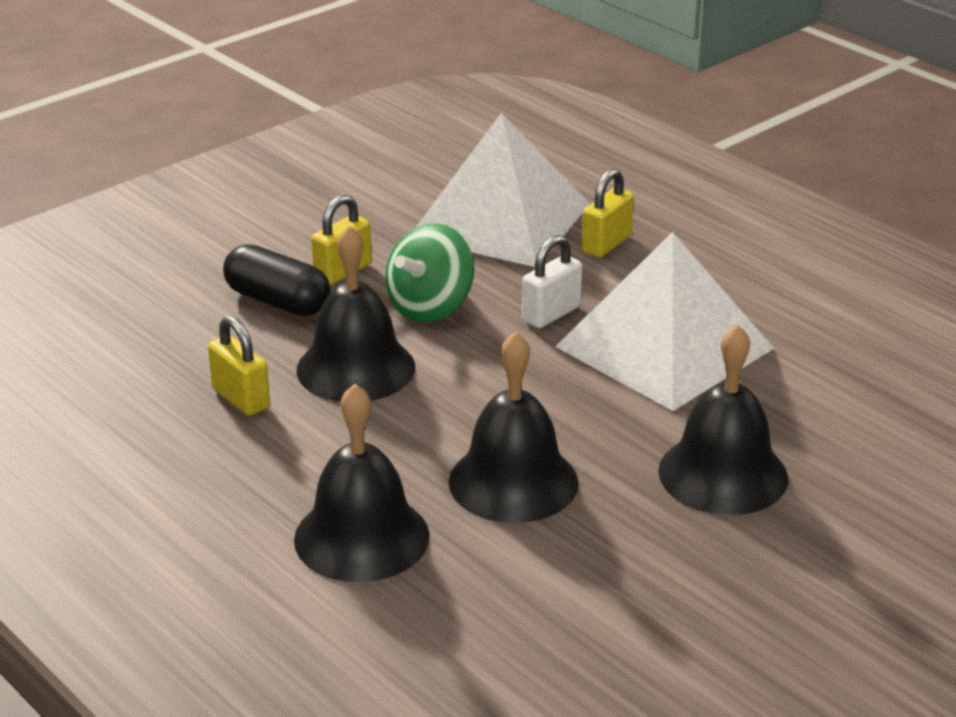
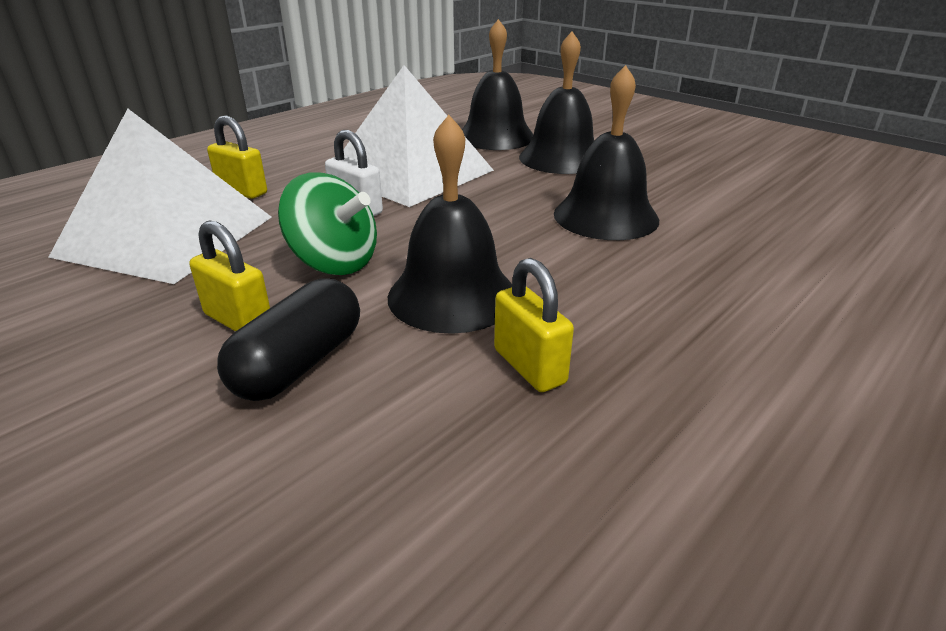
camera: 95 degrees left, 0 degrees up
(241, 398) = (529, 366): yellow padlock -> yellow padlock turned 75 degrees counterclockwise
(361, 537) = (722, 272): black bell -> black bell (495, 137)

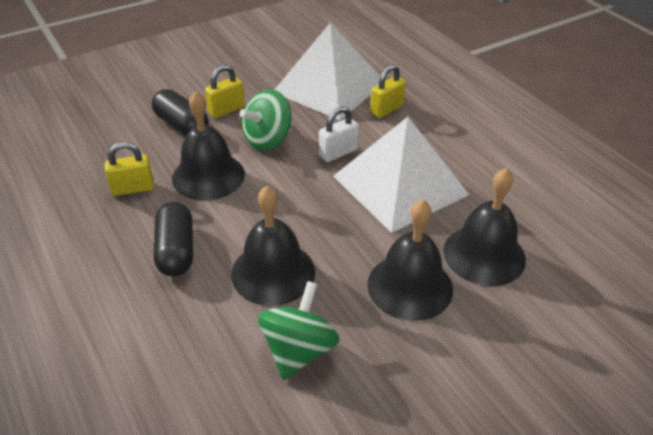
camera: 105 degrees right, 10 degrees up
(632, 284) = (176, 251): none -> black capsule
(688, 191) = (298, 350): none -> green spinning top

